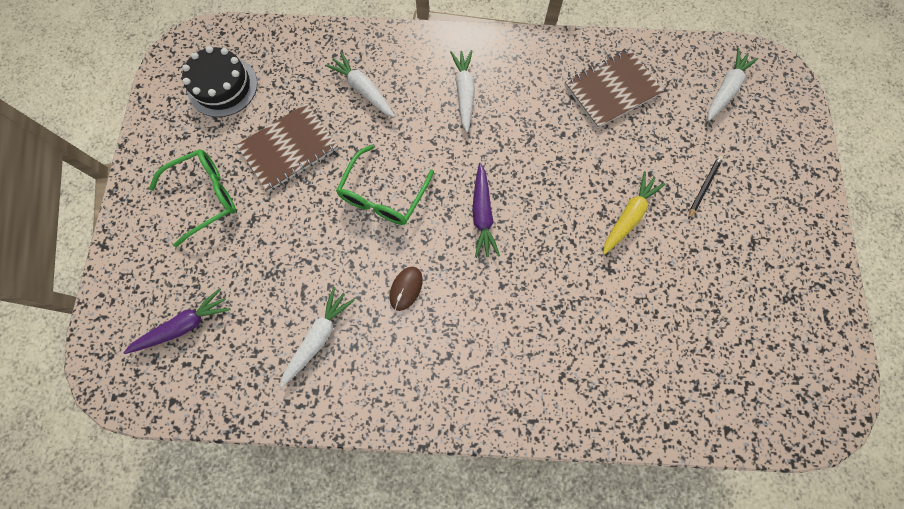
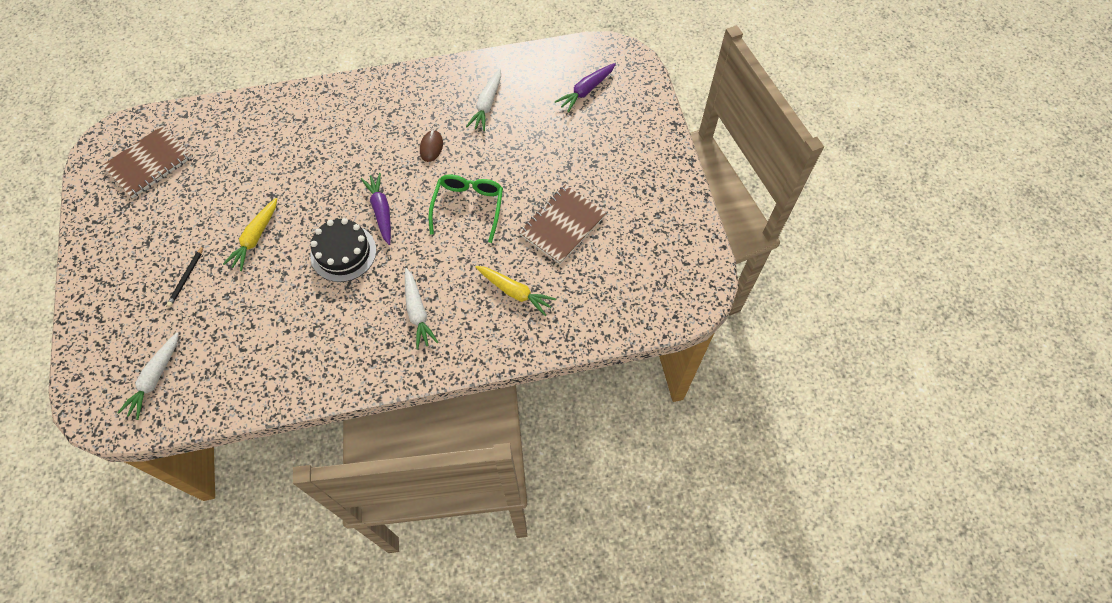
camera: 165 degrees right, 10 degrees down
(205, 197) = (614, 173): green glasses -> none
(222, 86) = (647, 264): black cake -> black cake (343, 253)
(363, 90) = (515, 292): white carrot -> yellow carrot
(611, 90) = (272, 350): brown notebook -> brown notebook (149, 163)

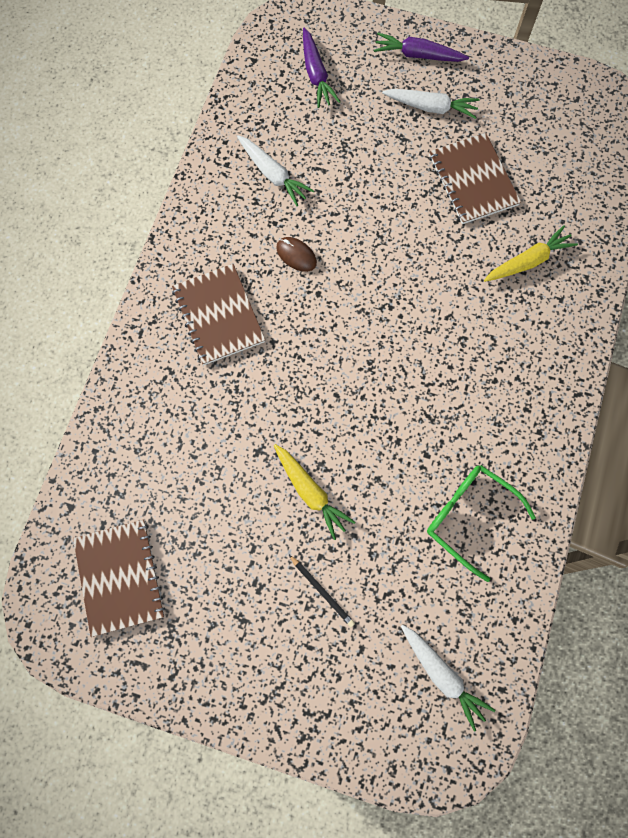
camera: 60 degrees left, 10 degrees up
(343, 253) = (385, 405): black cake -> none
(359, 126) = (218, 315): none -> brown notebook
(381, 211) = (353, 343): purple carrot -> purple carrot (418, 55)
(417, 312) = (502, 363): white carrot -> white carrot (430, 107)
(468, 207) = (399, 255): green glasses -> green glasses (469, 517)

